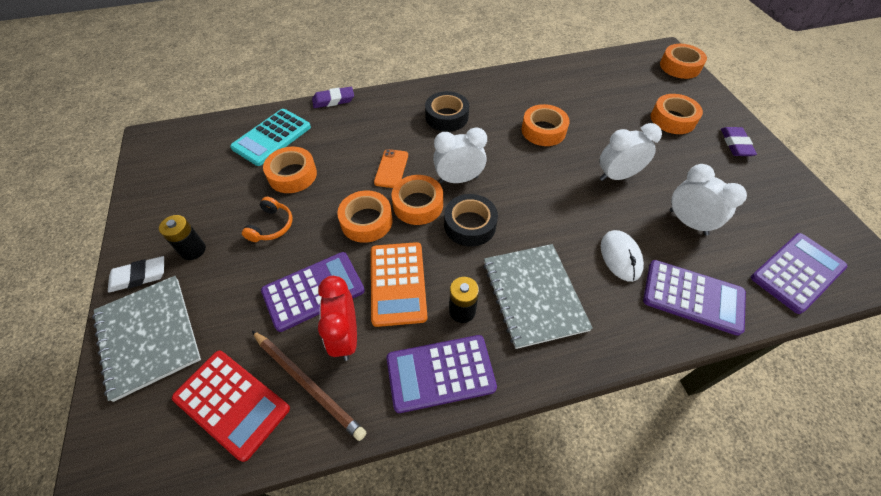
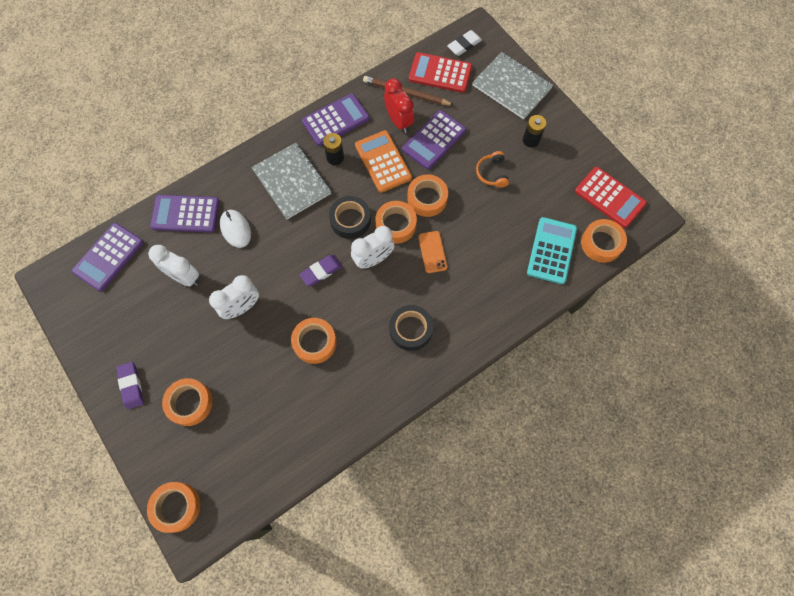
camera: 160 degrees right, 15 degrees up
(139, 276) = (549, 114): white eraser -> white eraser (464, 45)
(171, 164) = (609, 197): none -> red calculator
(292, 175) = (507, 219): orange tape -> orange tape (601, 243)
(333, 100) = (528, 315): purple eraser -> purple eraser (321, 271)

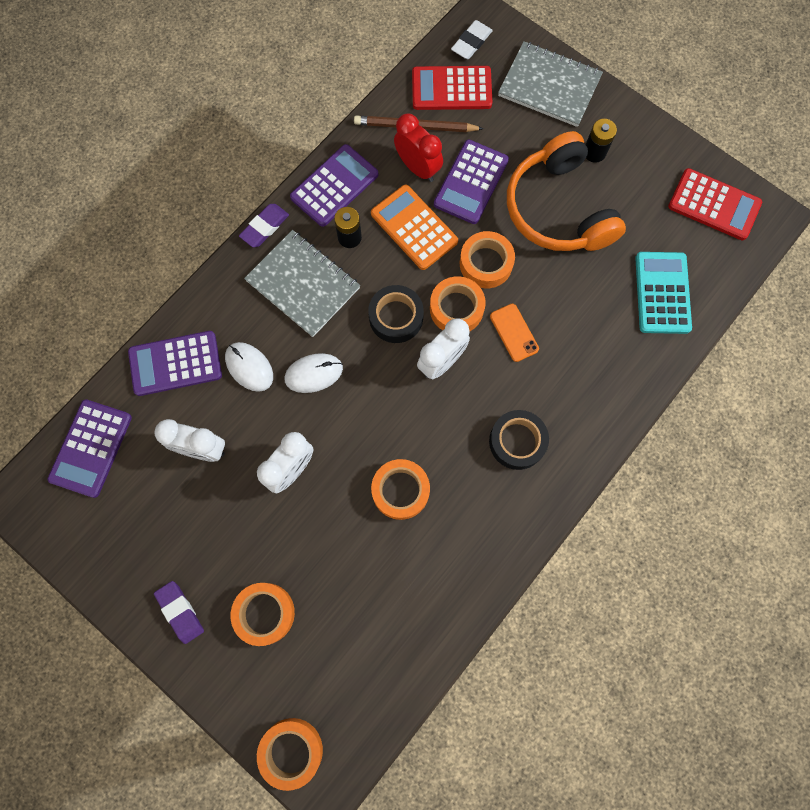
camera: 15 degrees left, 5 degrees up
(279, 245) = (314, 373): none -> white mouse
(321, 271) = (379, 395): purple eraser -> purple eraser (265, 227)
(492, 173) = (558, 209): orange headphones -> orange headphones, size x2.43
(601, 243) = (720, 268): orange tape -> none

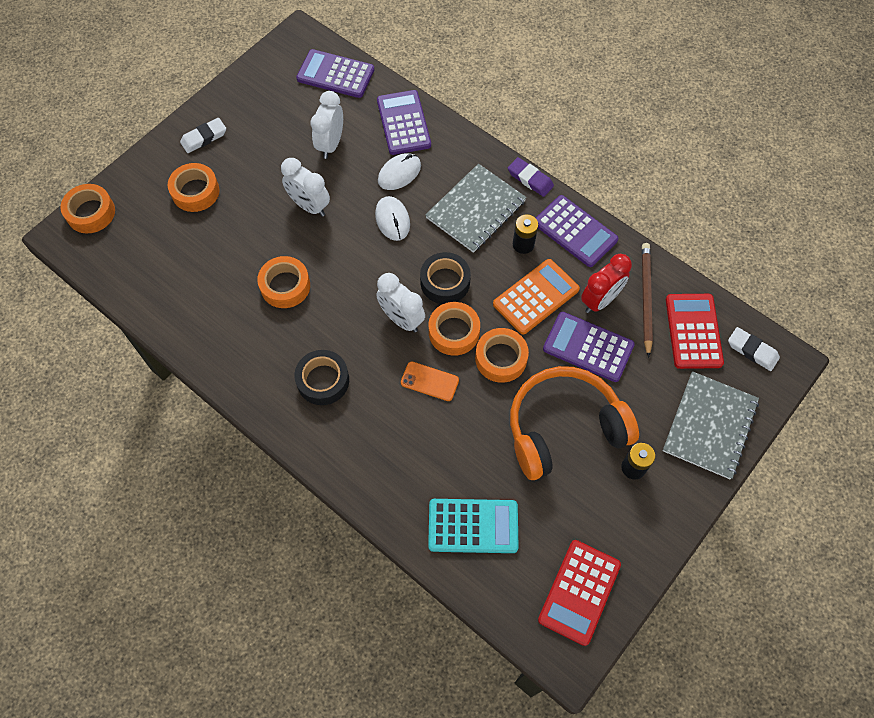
camera: 90 degrees right, 10 degrees down
(180, 612) = (204, 138): purple eraser -> white eraser
(514, 332) = (429, 381): orange phone -> orange phone turned 45 degrees clockwise

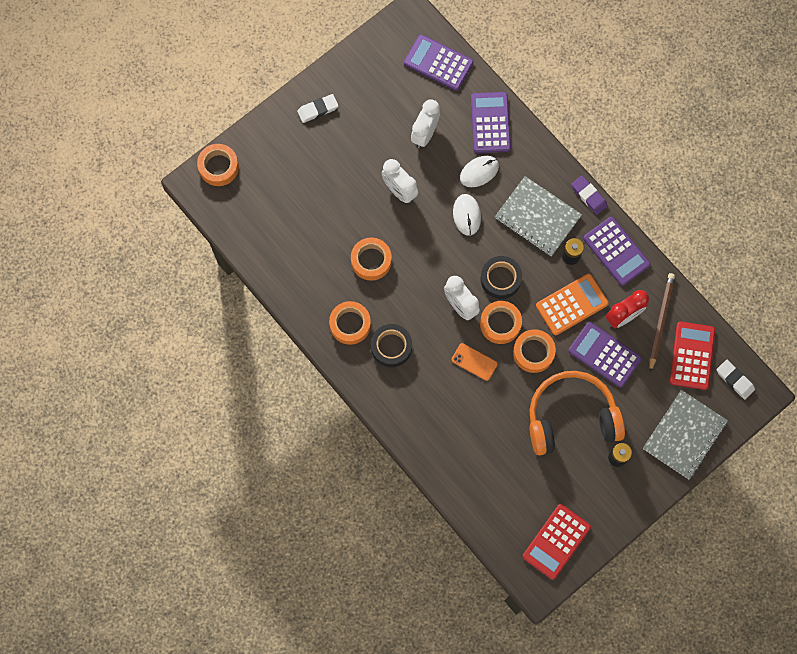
camera: 10 degrees right, 10 degrees up
(195, 192) = (306, 161): orange tape -> orange tape (350, 324)
(473, 526) = (487, 480): turquoise calculator -> none
(476, 209) = (537, 217): grey notebook -> grey notebook turned 75 degrees clockwise

